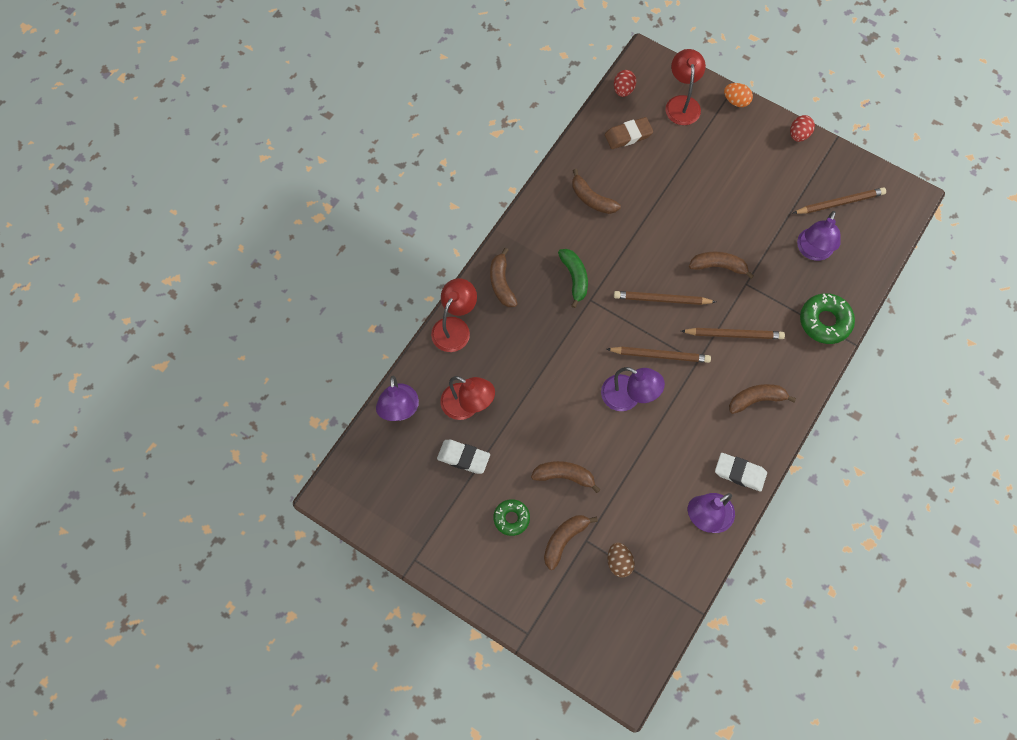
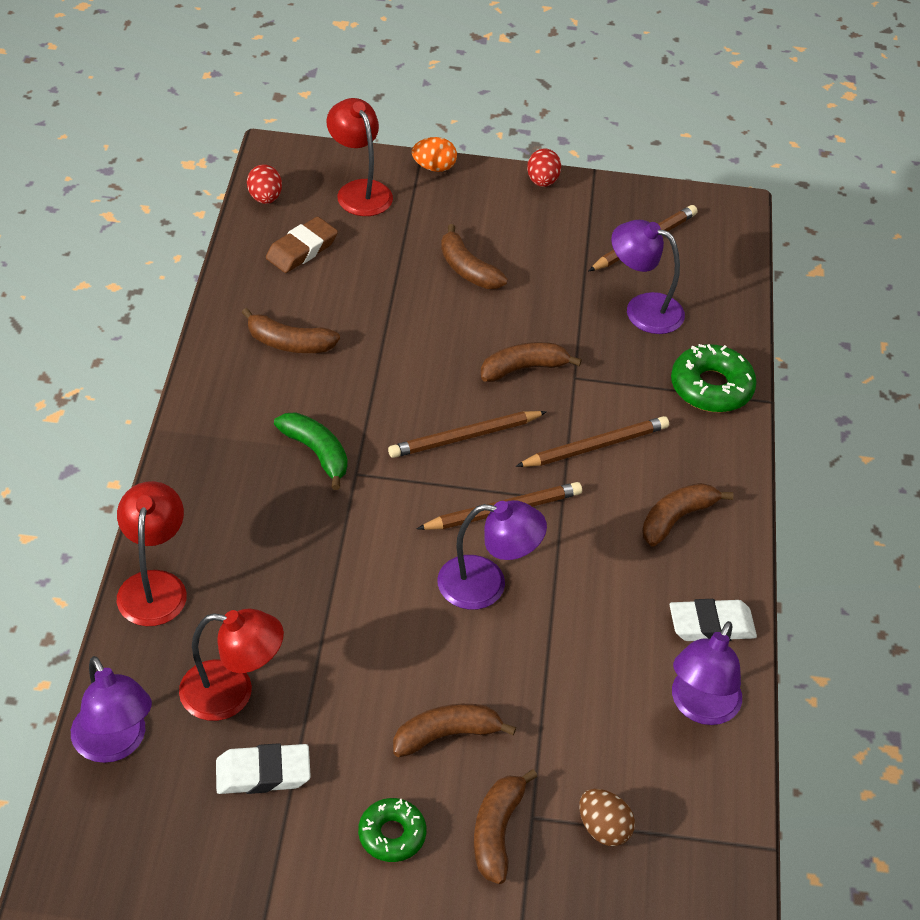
camera: 30 degrees left, 20 degrees down
(501, 283) = (202, 498): brown banana -> brown banana (467, 269)
(812, 251) = (643, 309): purple lamp -> purple lamp turned 120 degrees clockwise

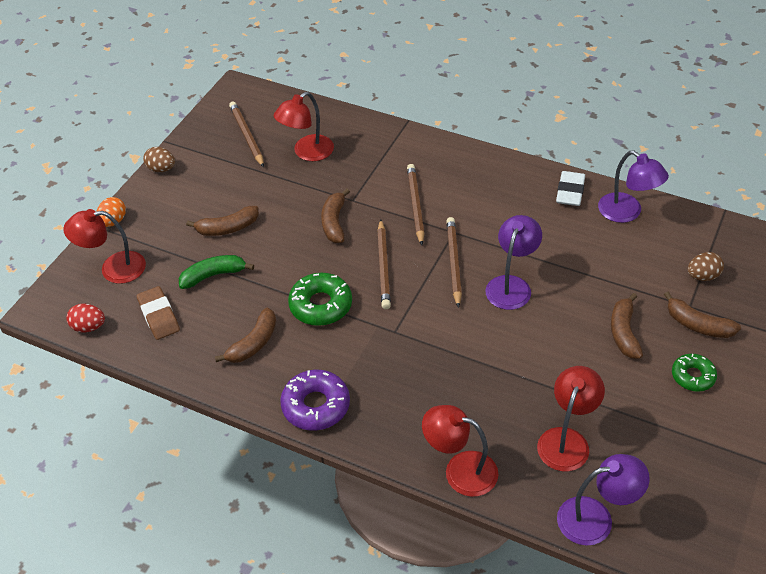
camera: 65 degrees left, 0 degrees up
(212, 424) = (316, 405): none -> purple donut
(263, 773) = (636, 435): white eraser -> none
(316, 453) = (368, 349): green banana -> green banana (213, 275)
(542, 181) = (161, 169): red egg -> brown egg
(643, 309) = (307, 152): purple lamp -> red lamp
(677, 518) = (486, 184): brown banana -> none
(711, 387) = (387, 141): green donut -> green donut (321, 305)

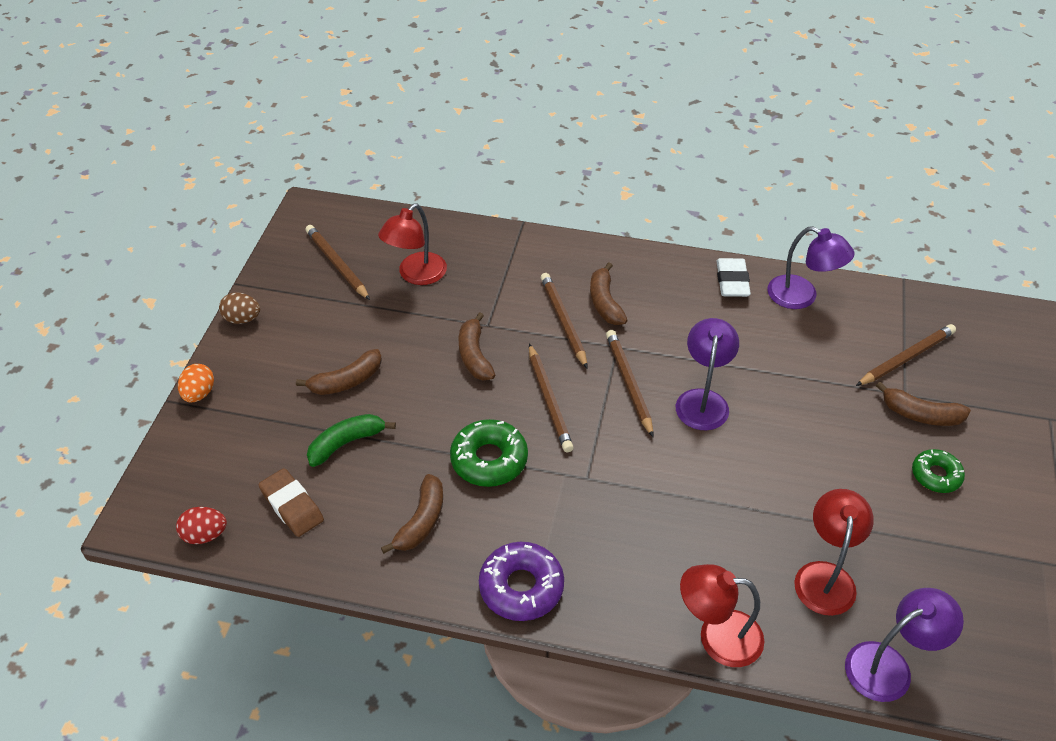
camera: 15 degrees left, 0 degrees up
(113, 269) = (216, 454): red lamp -> none
(624, 332) = (845, 436): brown banana -> brown banana (605, 302)
(702, 276) = (906, 358): brown egg -> brown pencil

